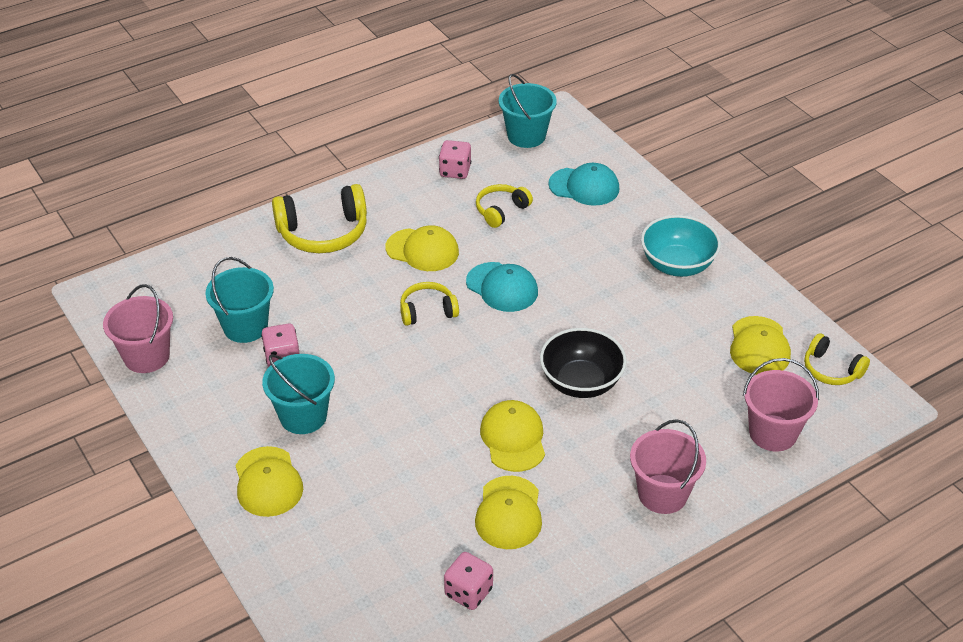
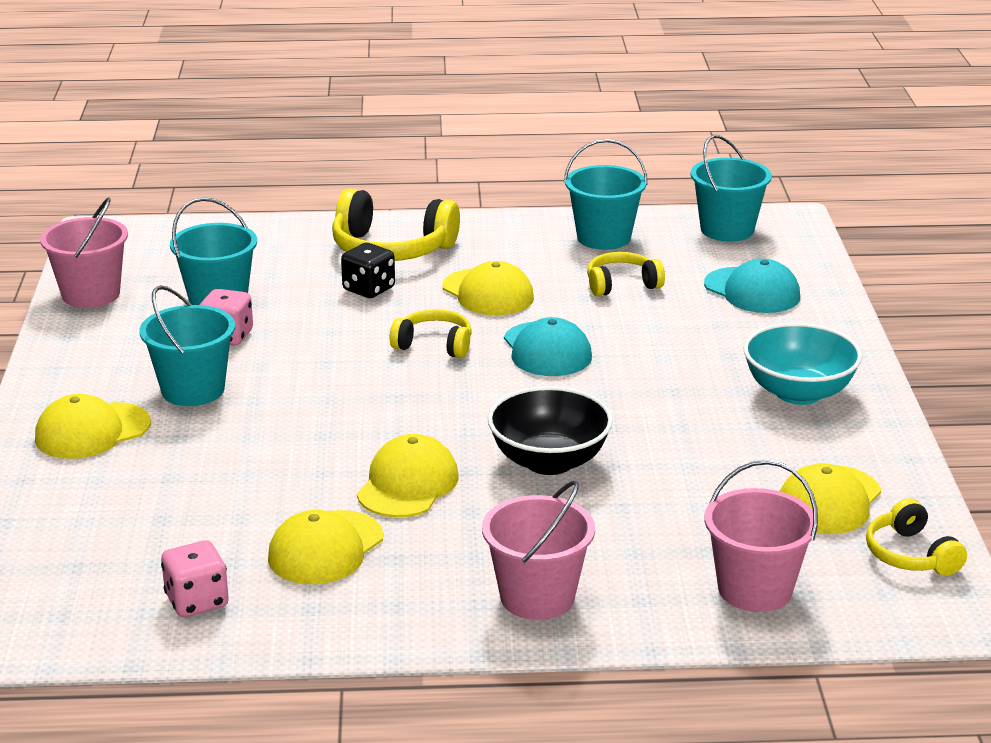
camera: 30 degrees right, 15 degrees down
(268, 482) = (92, 431): yellow cap -> yellow cap turned 45 degrees clockwise
(340, 276) = (369, 289): none -> black dice
(455, 171) = (603, 238): pink dice -> turquoise bucket

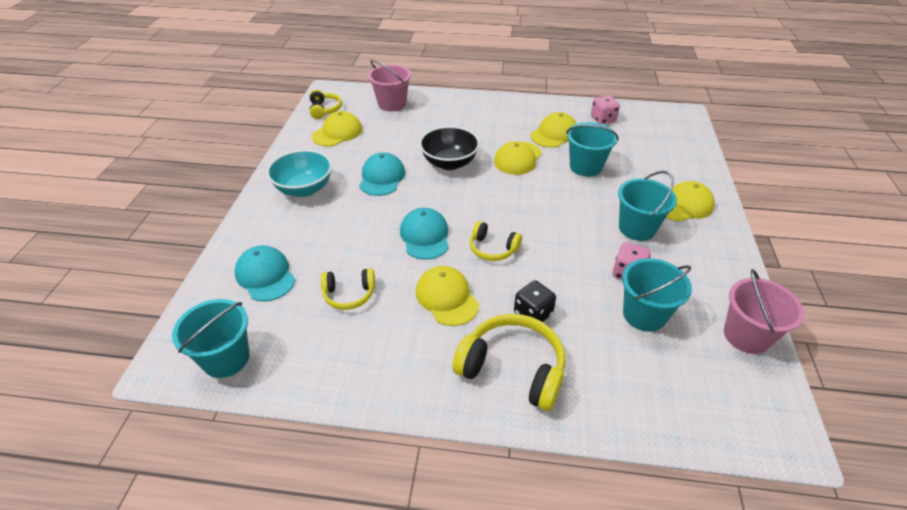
camera: 170 degrees left, 15 degrees up
(537, 597) = (473, 109): pink bucket -> none
(603, 238) = (332, 361): turquoise bucket -> turquoise bucket (585, 167)
(670, 423) = (382, 177): none -> turquoise cap

